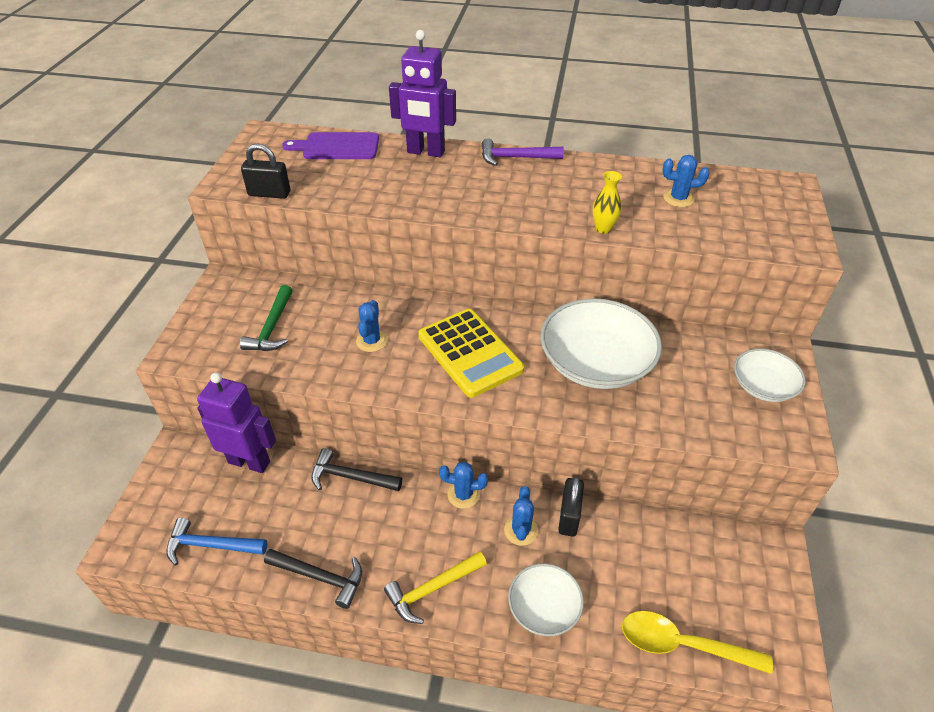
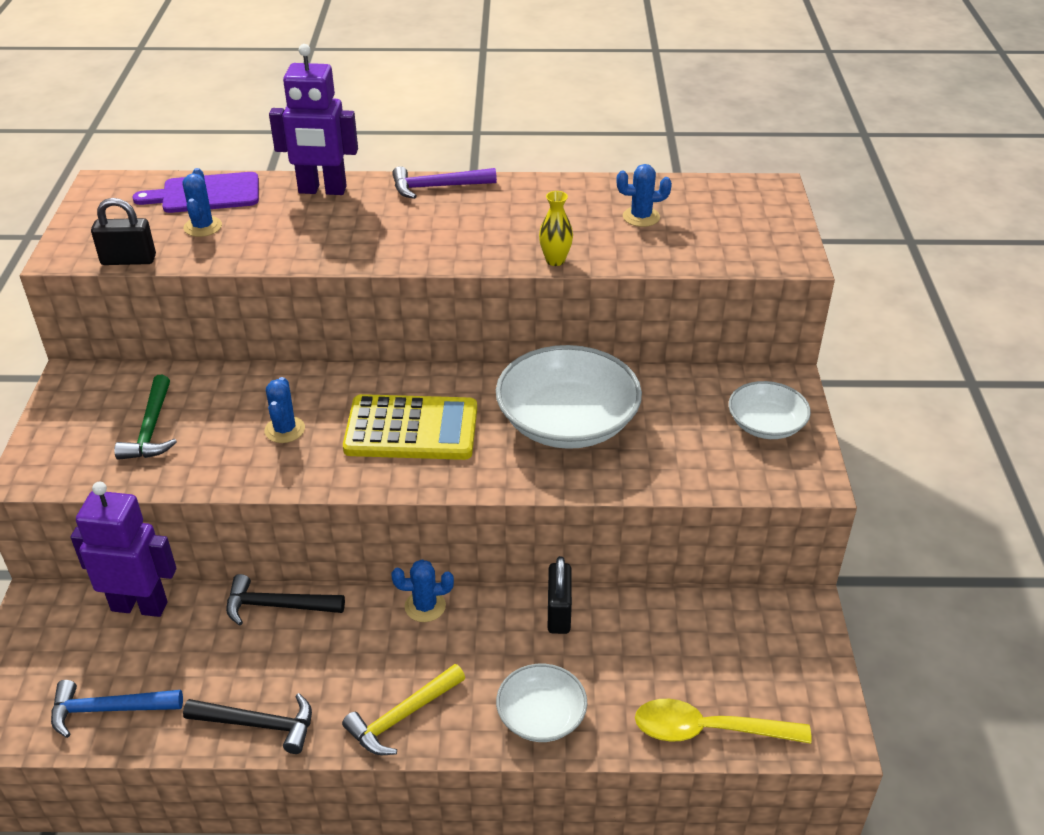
camera: 10 degrees left, 5 degrees down
(470, 353) = (411, 429): yellow calculator -> yellow calculator turned 45 degrees counterclockwise
(521, 530) = (502, 636): blue cactus -> blue cactus (203, 227)

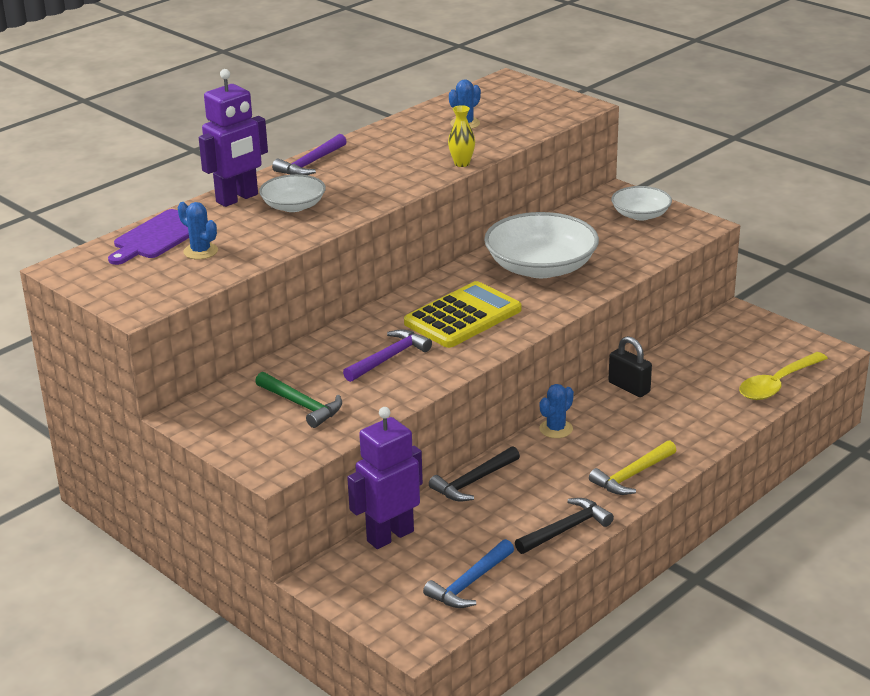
camera: 45 degrees left, 10 degrees down
(128, 260) = (191, 289): black padlock -> none
(285, 430) = (388, 358): blue cactus -> purple hammer
(403, 716) = (632, 475): yellow hammer -> yellow hammer turned 45 degrees clockwise
(541, 716) = (696, 430): white bowl -> white bowl (293, 206)

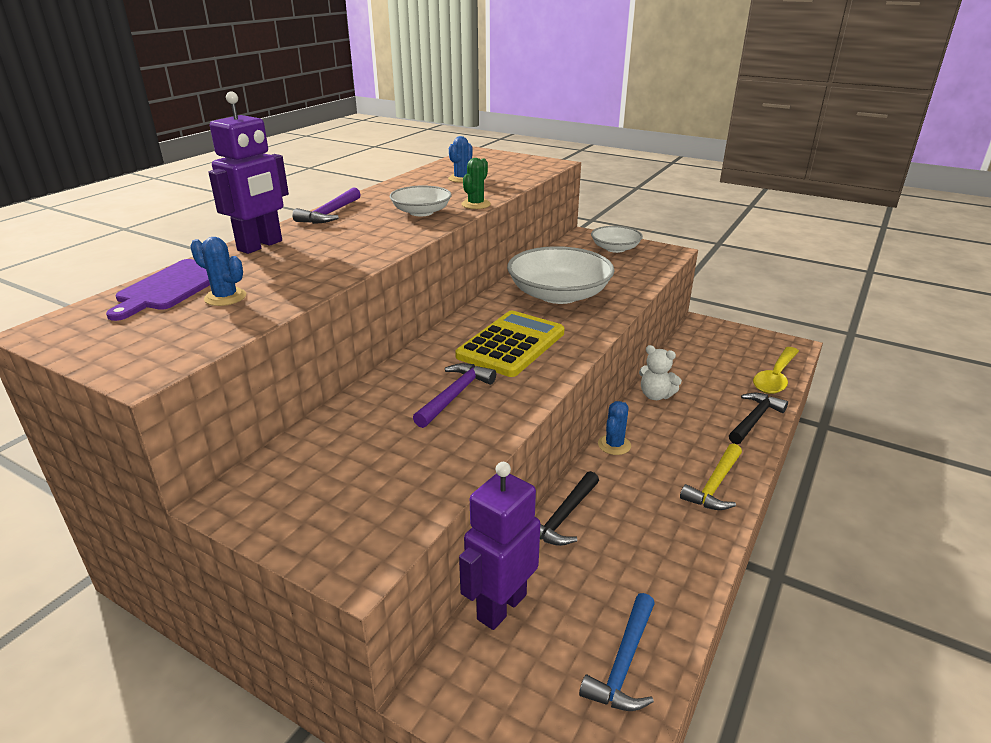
camera: 15 degrees left, 0 degrees up
(293, 206) = (323, 247): white bowl -> white bowl (421, 212)
(301, 405) = (374, 464): green hammer -> none
(462, 163) = (476, 204): yellow vase -> green cactus
(565, 529) = (689, 563): black hammer -> black hammer (754, 419)
(629, 387) = (655, 395): black padlock -> white teddy bear

